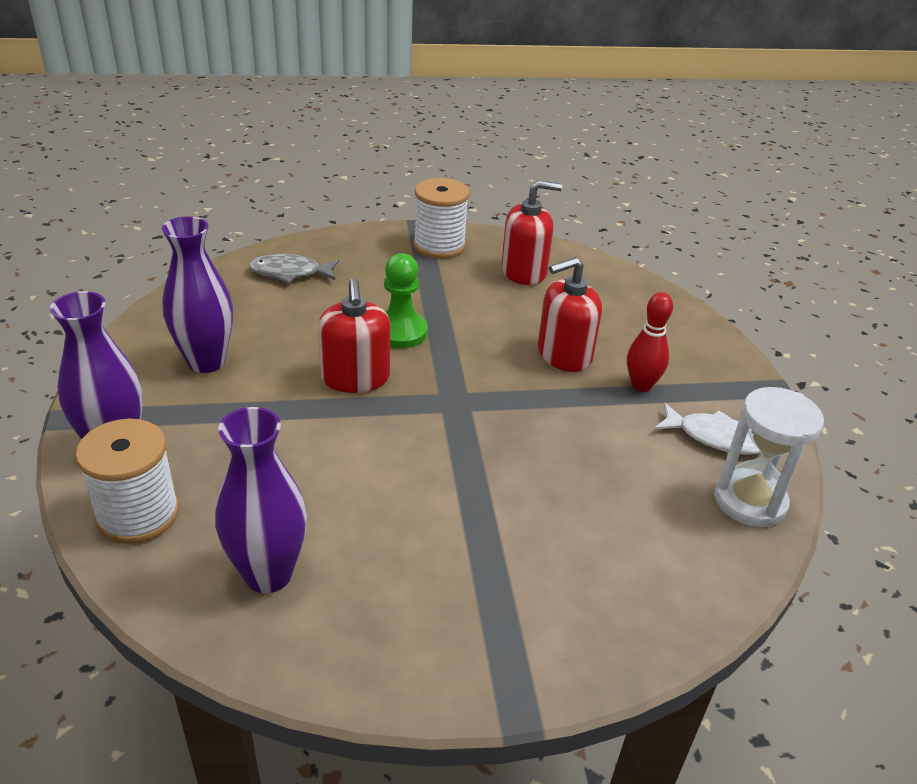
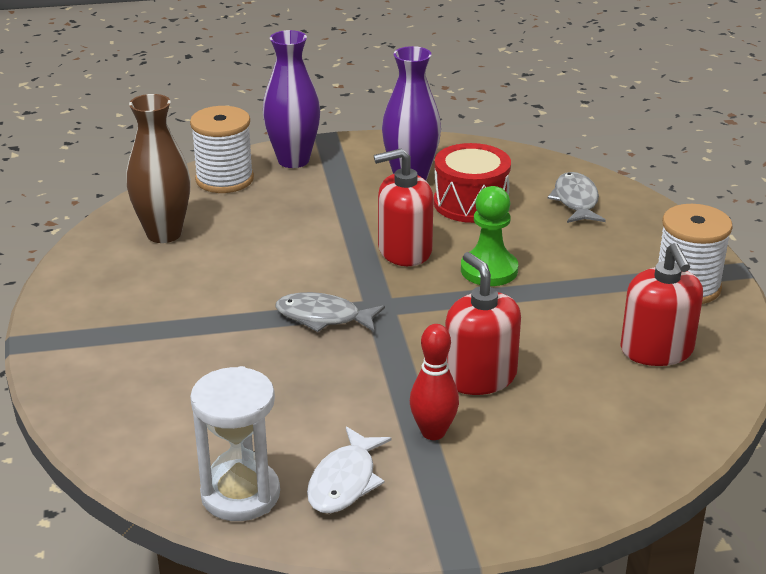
camera: 90 degrees right, 5 degrees down
(268, 574) = (164, 234): purple vase -> brown vase
(273, 329) = (471, 203): none -> red drum
(472, 439) = (323, 317): none -> grey fish

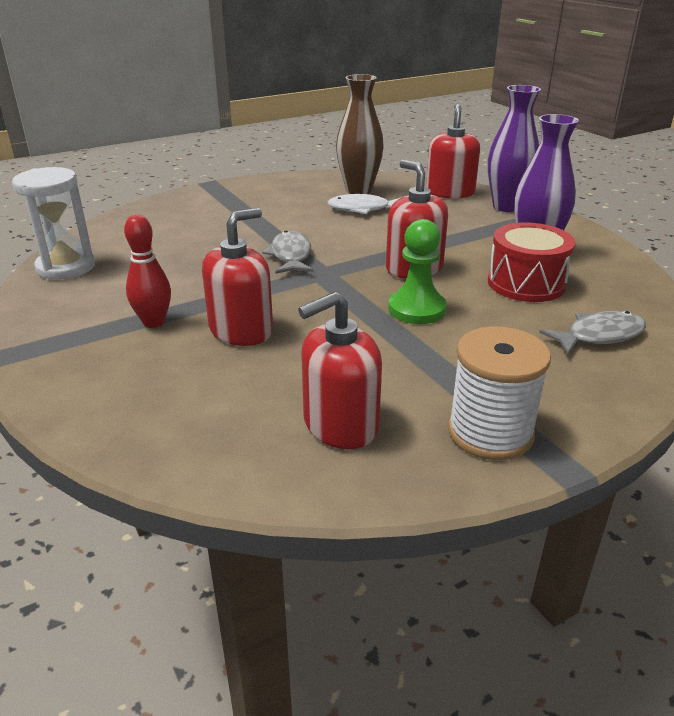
camera: 70 degrees right, 0 degrees up
(224, 179) = (450, 192): white spool -> red soap dispenser
(345, 481) = (84, 298): white fish -> white fish (363, 209)

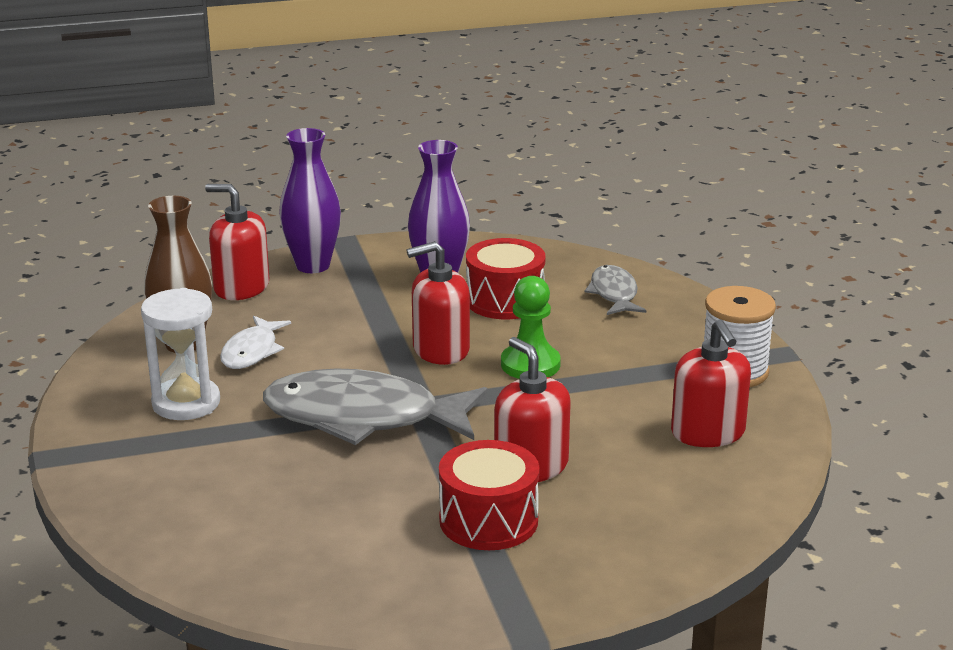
camera: 75 degrees left, 5 degrees down
(66, 267) = (298, 588): white hourglass -> white hourglass (186, 403)
(154, 322) = (488, 520): red bowling pin -> red drum
(290, 255) = (363, 418): grey fish -> grey fish, size x1.97

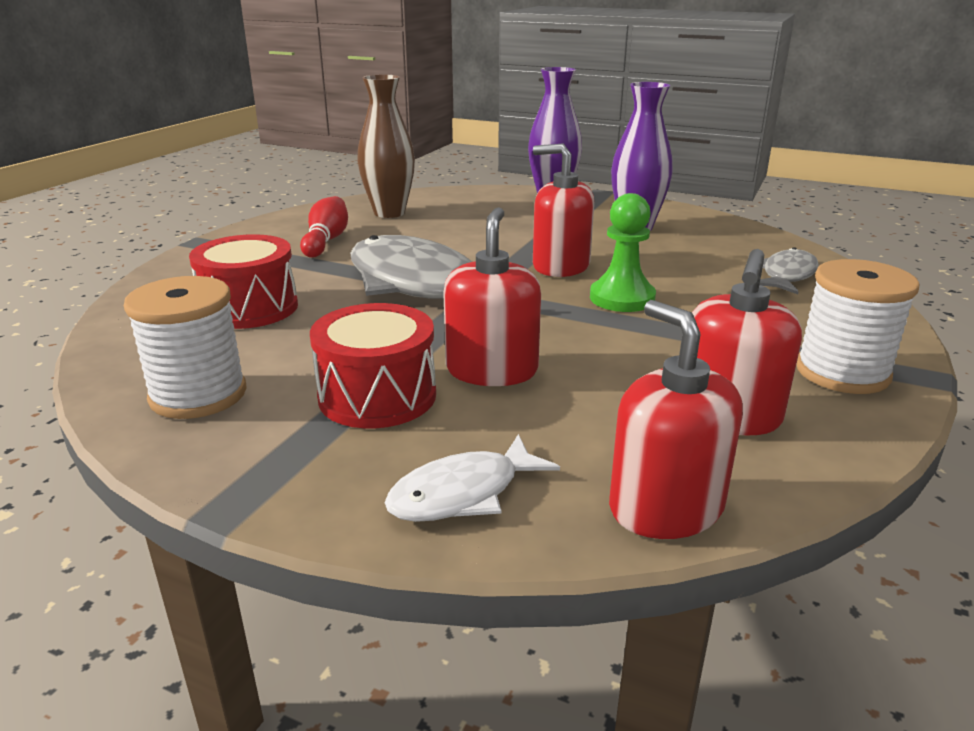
camera: 40 degrees right, 0 degrees up
(186, 403) = (326, 241): white hourglass -> red bowling pin
(241, 287) = (483, 196): red soap dispenser -> red soap dispenser (665, 507)
(252, 351) = (423, 228): white fish -> white fish (463, 493)
(365, 580) = (198, 395): none -> white spool
(505, 300) = (671, 253): red drum -> red drum (250, 308)

